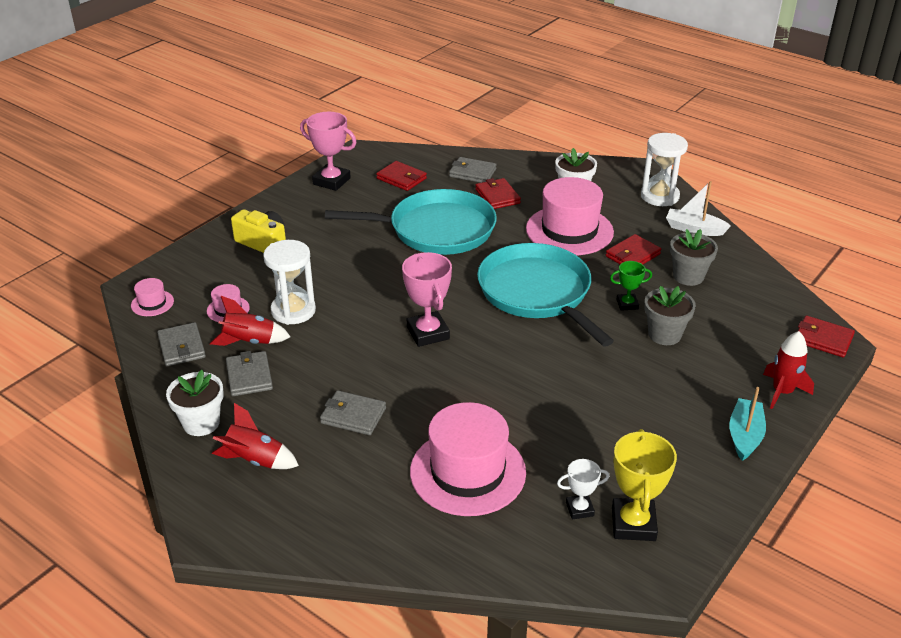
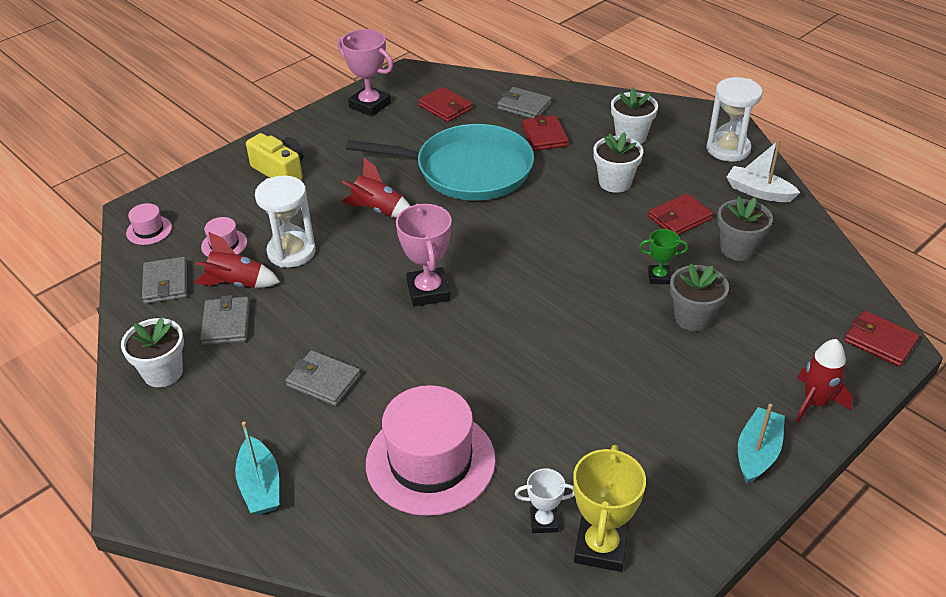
camera: 10 degrees right, 5 degrees up
(255, 460) = (207, 421): red rocket -> red rocket (378, 210)
(319, 508) = (260, 486): none -> turquoise boat
(537, 293) = (561, 254): turquoise pan -> none
(569, 230) = (615, 182): pink hat -> white flower pot

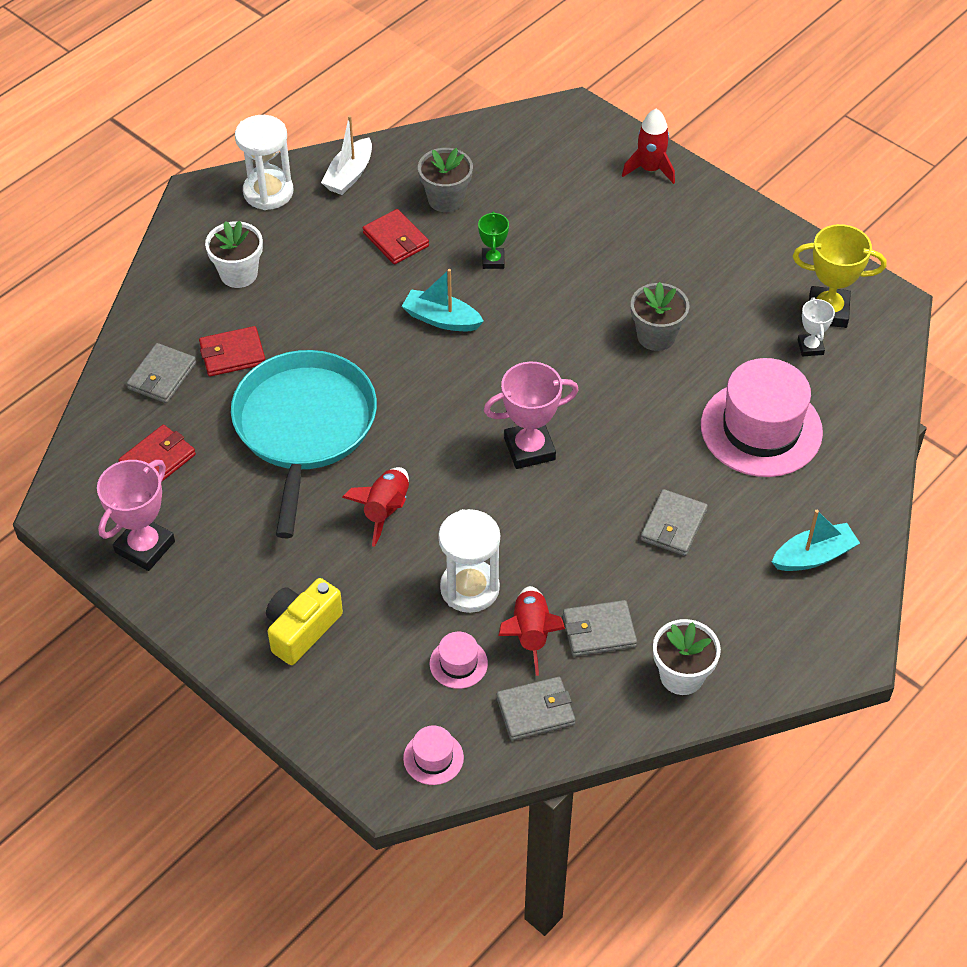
camera: 95 degrees left, 10 degrees up
(615, 182) = (331, 290): white flower pot -> none
(693, 318) = (551, 239): grey flower pot -> grey flower pot (656, 336)
(757, 452) = (712, 210): turquoise boat -> turquoise boat (441, 319)
(880, 341) = (570, 119): red wallet -> none

